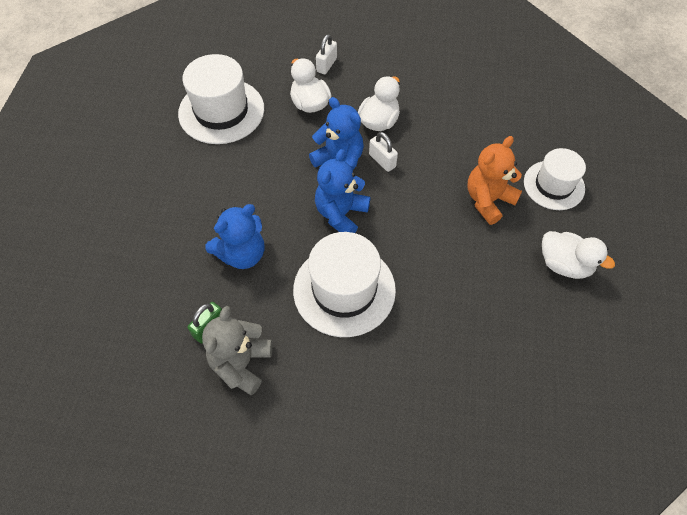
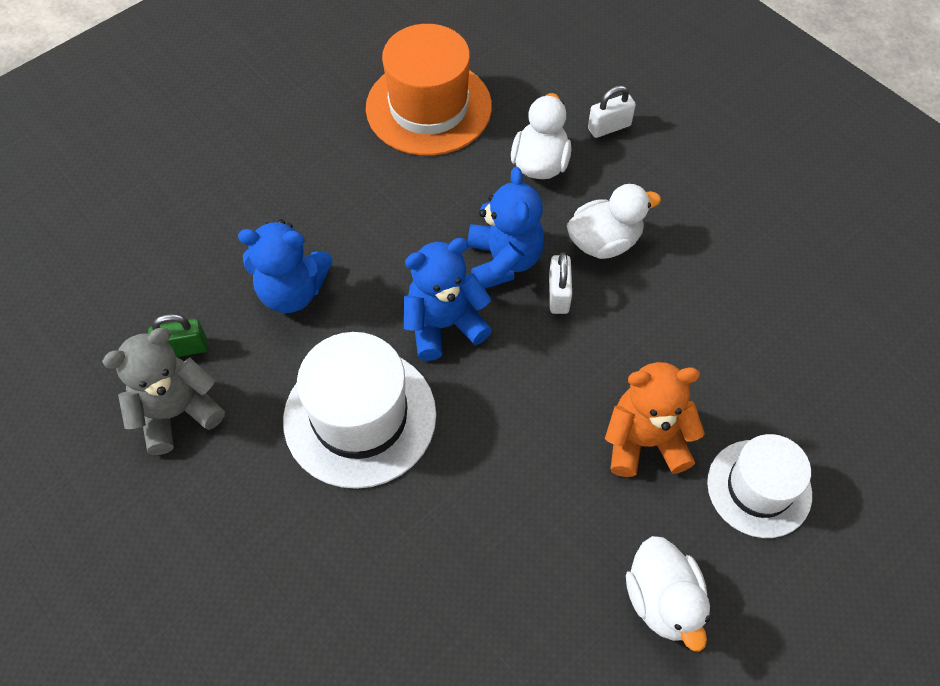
camera: 40 degrees right, 0 degrees up
(221, 111) = (429, 107): white hat -> orange hat

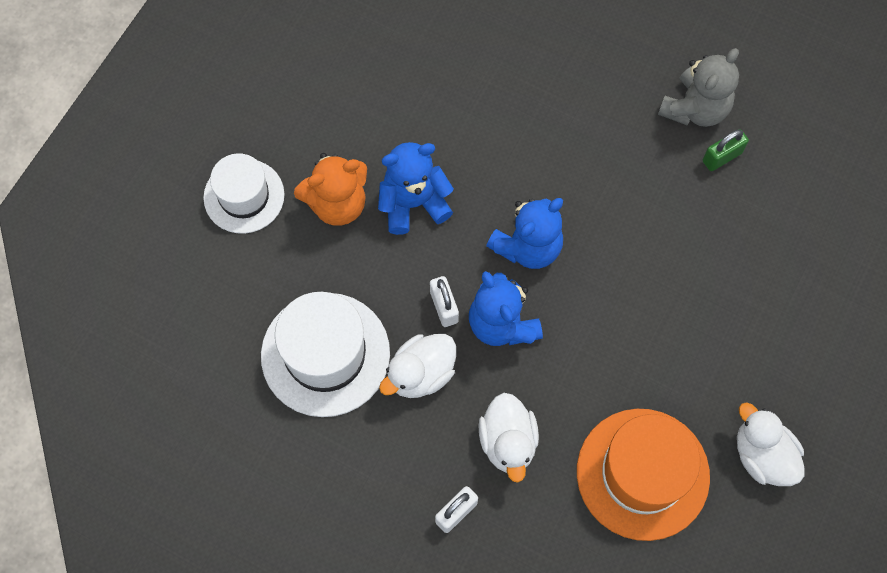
camera: 160 degrees right, 10 degrees up
(292, 291) = (665, 233): blue teddy bear -> blue teddy bear (413, 203)
(360, 417) = (558, 150): white hat -> white hat (325, 354)
(663, 600) = (296, 97): white duck -> white duck (762, 455)

